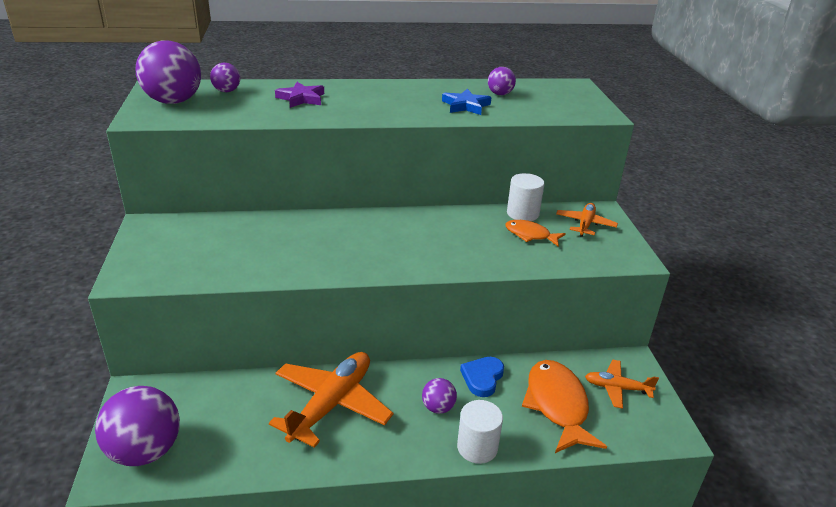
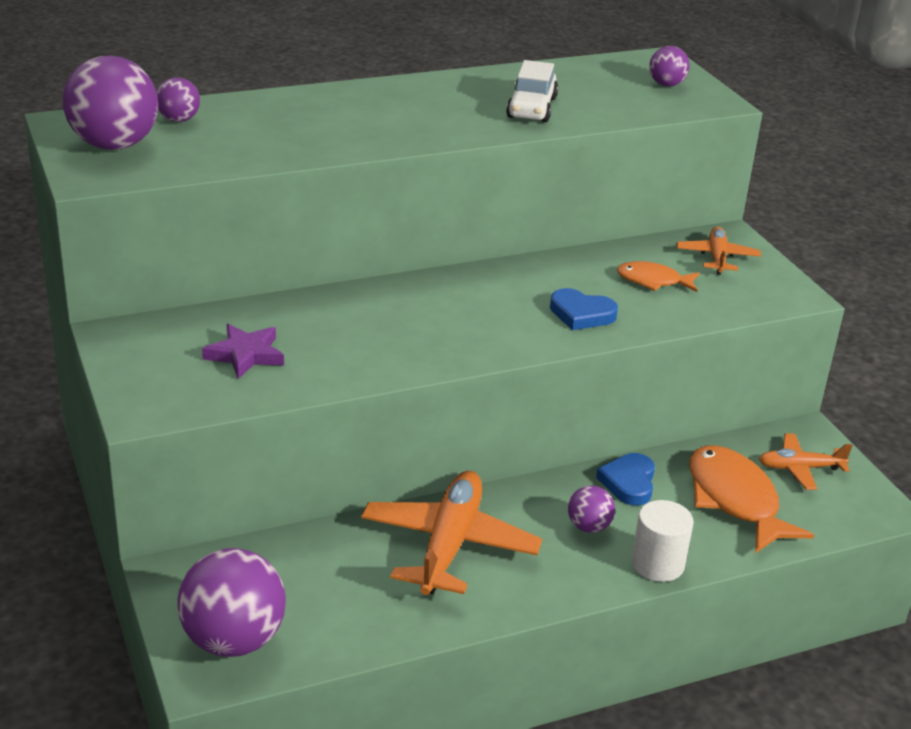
camera: 15 degrees left, 0 degrees up
(301, 98) = (297, 120): purple star -> purple star (245, 355)
(465, 105) = (532, 108): blue star -> white car
(466, 251) = (581, 314): none -> blue heart
(500, 94) = (567, 85): purple ball -> purple ball (666, 84)
(522, 213) = (630, 253): white cylinder -> none

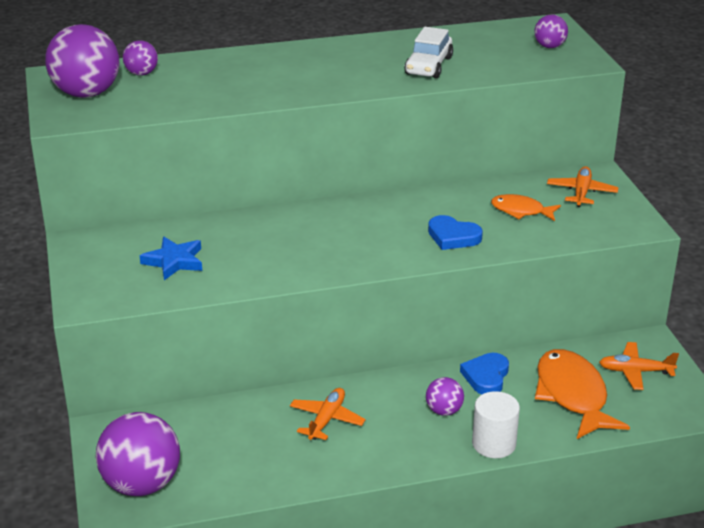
camera: 10 degrees right, 0 degrees up
(245, 355) = (174, 261): purple star -> blue star
(449, 545) = (326, 419): orange plane -> orange plane, size x0.54

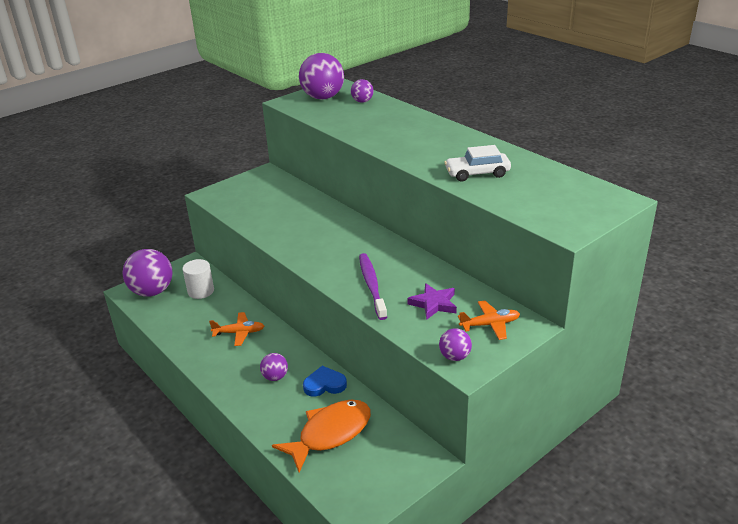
camera: 65 degrees right, 0 degrees up
(174, 261) = (266, 203): blue star -> none
(453, 236) = (371, 285): blue heart -> purple toothbrush
(494, 444) = (252, 410): white cylinder -> white cylinder (201, 291)
(521, 211) = (433, 304): orange fish -> purple star
(549, 46) = (574, 209): purple ball -> purple ball (454, 357)
(635, 371) = (383, 461): orange plane -> none

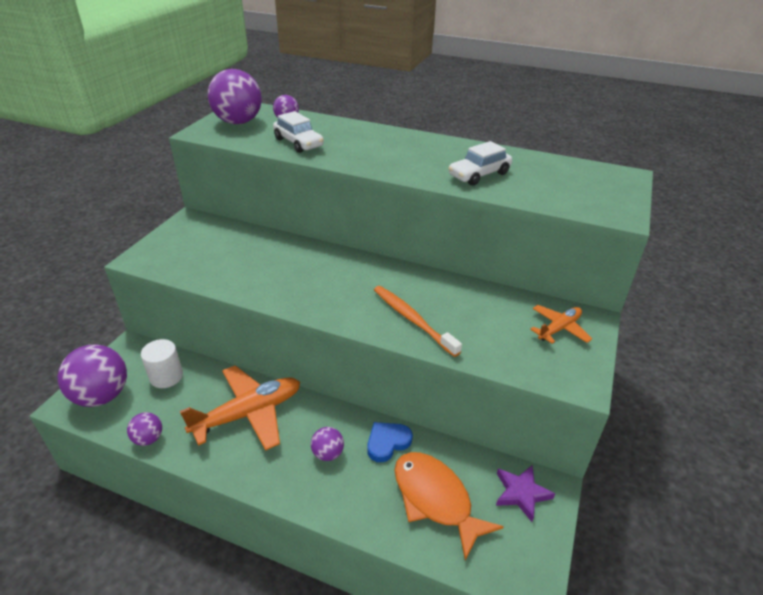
camera: 30 degrees left, 5 degrees up
(239, 333) = (248, 413): orange plane -> orange plane, size x1.86
(330, 434) = (435, 499): orange fish -> orange fish turned 60 degrees counterclockwise
(353, 122) = (298, 143): none -> white car
(371, 285) = (412, 319): purple toothbrush -> orange toothbrush
(433, 304) = (489, 322): purple star -> purple star (521, 493)
(454, 357) = (560, 374): purple ball -> purple ball (148, 439)

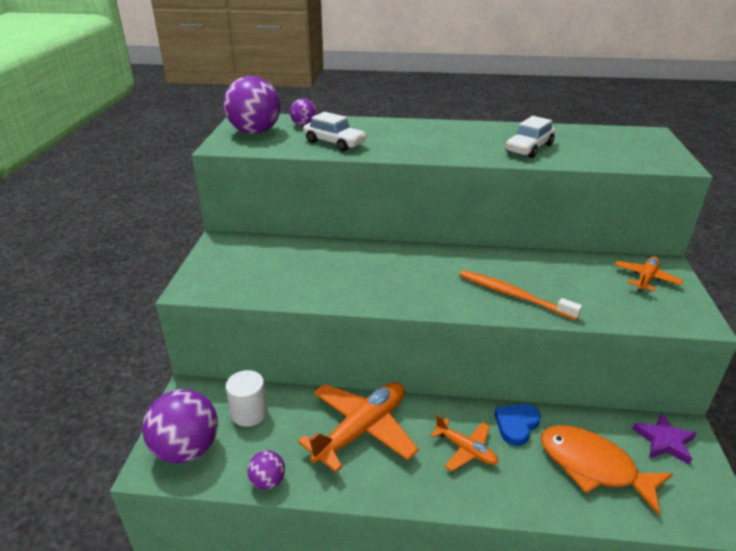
camera: 15 degrees left, 5 degrees down
(328, 453) = (466, 449): purple ball -> orange plane

